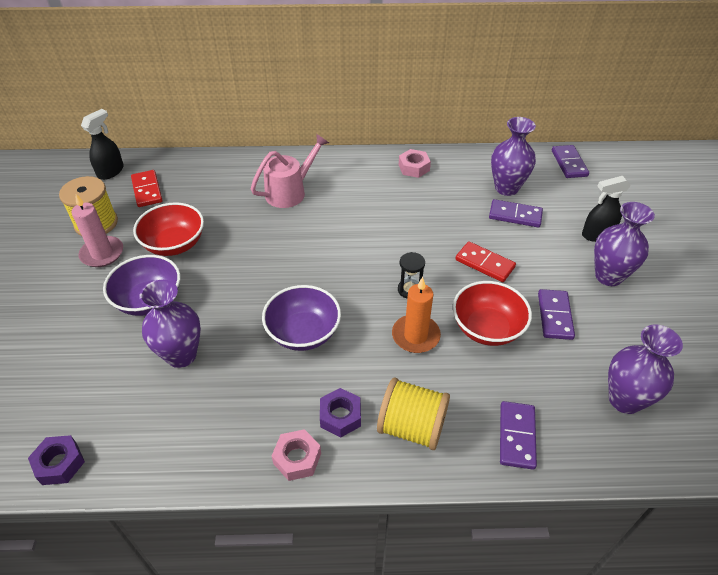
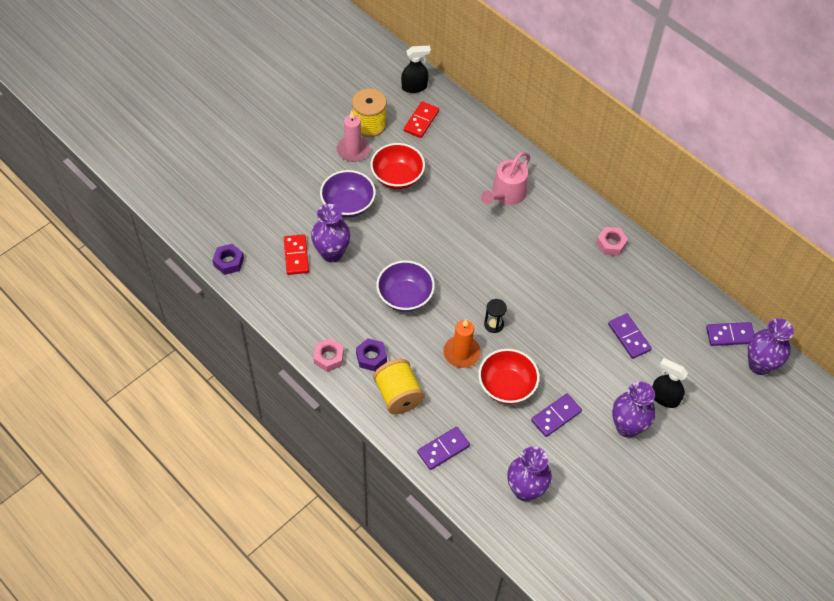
camera: 45 degrees right, 10 degrees up
(290, 191) = (506, 195): pink watering can -> pink watering can turned 120 degrees clockwise
(484, 264) = (561, 349): red domino -> red domino (296, 256)
(506, 188) = (653, 314): purple vase -> purple vase (759, 365)
(569, 163) = (730, 335): purple domino -> purple domino turned 45 degrees clockwise

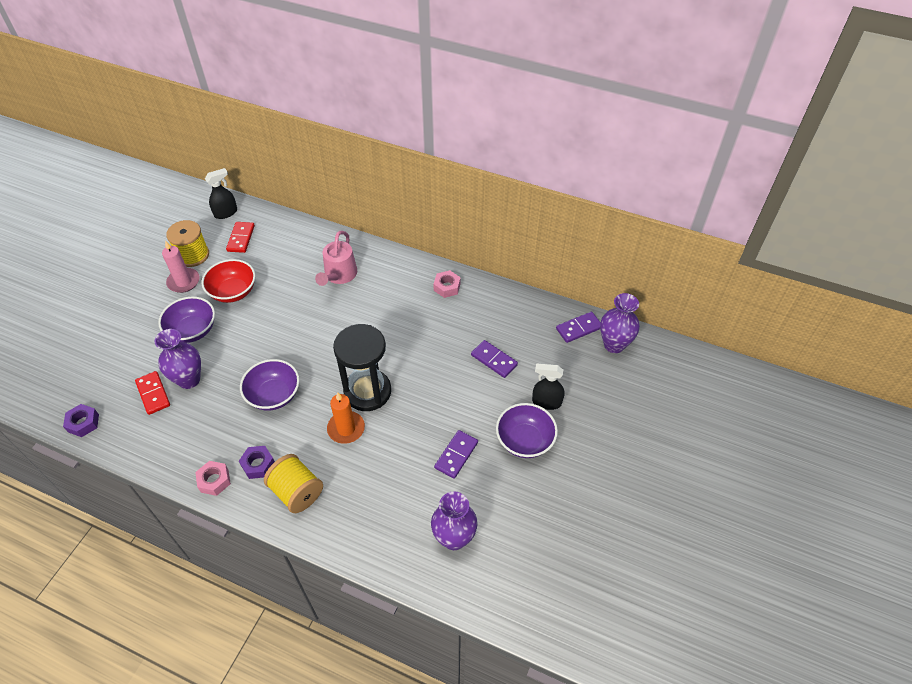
camera: 20 degrees left, 5 degrees down
(443, 449) = (359, 529): purple domino -> none
(493, 324) = (367, 391): black hourglass -> black hourglass, size x2.43
(506, 386) = (399, 444): red bowl -> none
(627, 427) = (524, 440): purple vase -> purple bowl

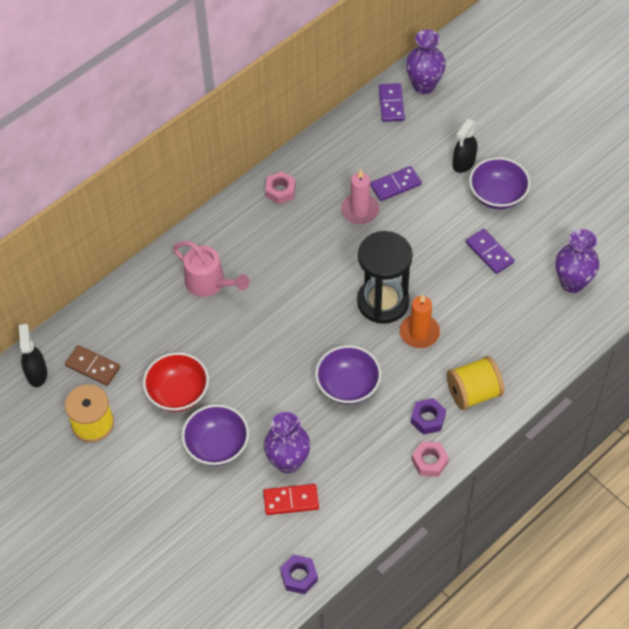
camera: 65 degrees left, 5 degrees up
(183, 282) = (133, 441): pink candle -> pink candle (360, 210)
(241, 238) = (93, 366): red domino -> brown domino

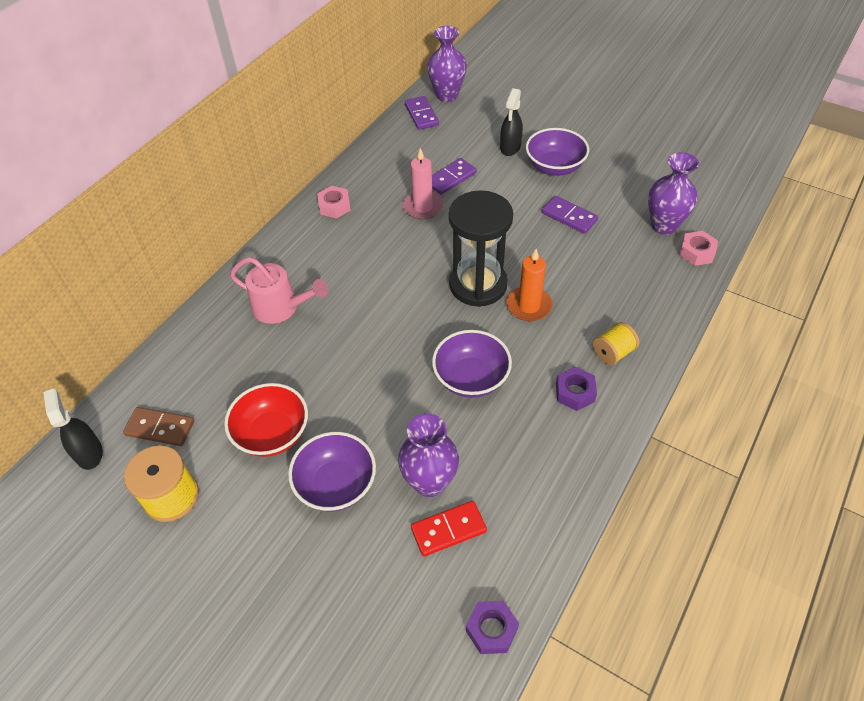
camera: 15 degrees left, 5 degrees down
(429, 461) = (597, 439): pink nut -> pink nut (696, 252)
(473, 393) = (613, 353): yellow spool -> yellow spool, size x0.64

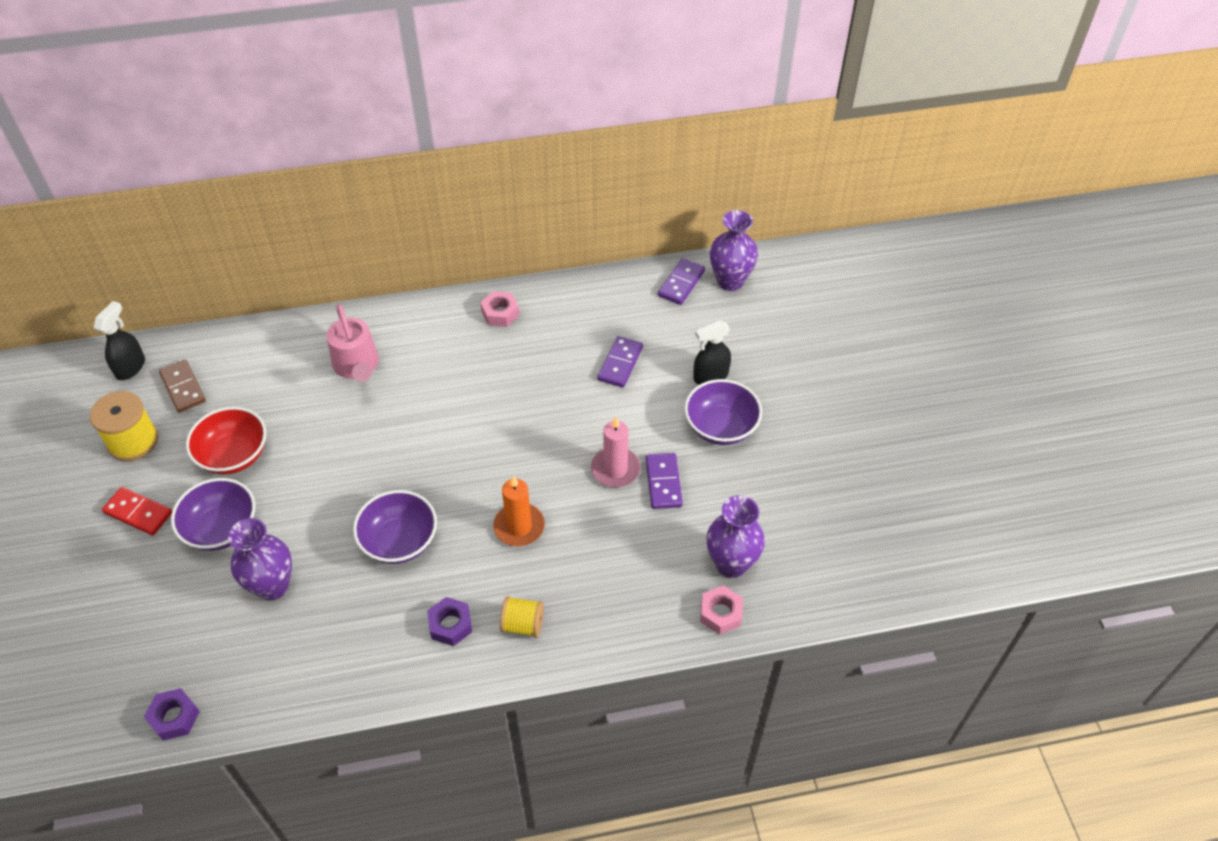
camera: 45 degrees right, 0 degrees up
(423, 207) = (562, 370): pink candle -> pink candle (615, 469)
(448, 530) = (239, 629): red domino -> red domino (138, 513)
(451, 178) = (620, 363): purple domino -> purple domino turned 75 degrees counterclockwise
(478, 285) = (508, 474): black hourglass -> none

